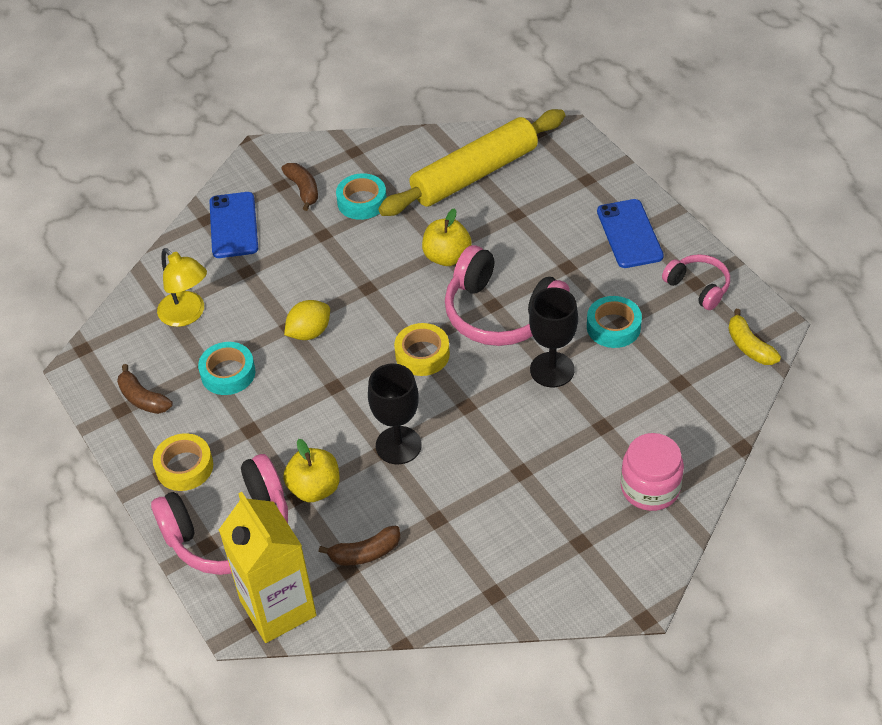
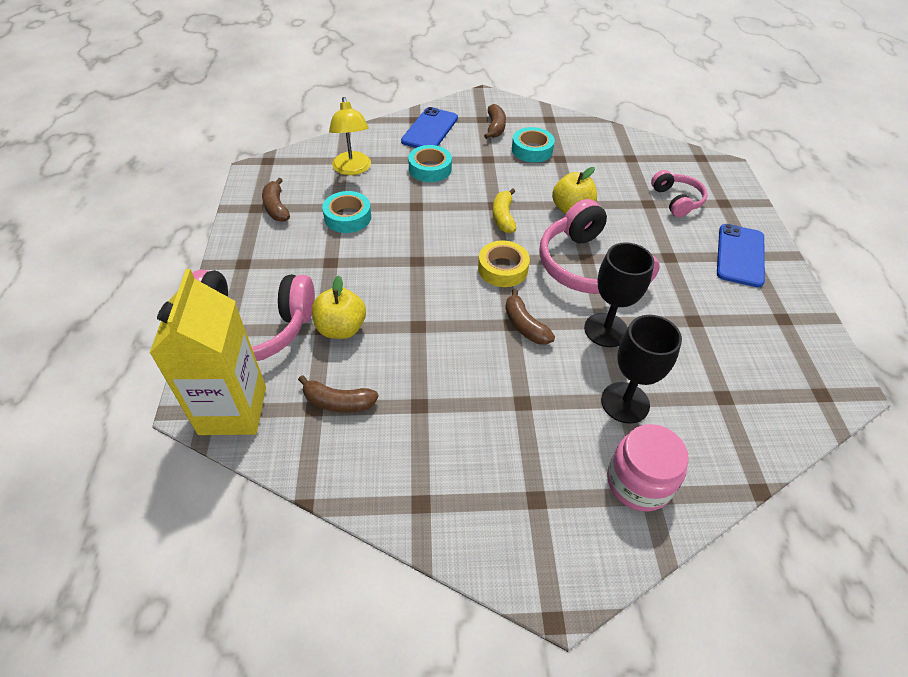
camera: 25 degrees right, 0 degrees up
(184, 467) = (262, 265): yellow tape -> none
(309, 332) = (428, 216): yellow lemon -> none
(398, 445) = (432, 328): black goblet -> black goblet (625, 402)
(474, 174) = (631, 165): yellow rolling pin -> none
(479, 401) = (524, 325): none -> brown banana
(613, 327) = (684, 320): turquoise tape -> turquoise tape (430, 169)
(698, 287) = (785, 323): pink headphones -> pink headphones (676, 200)
(749, 346) = (813, 397): yellow banana -> yellow banana (503, 217)

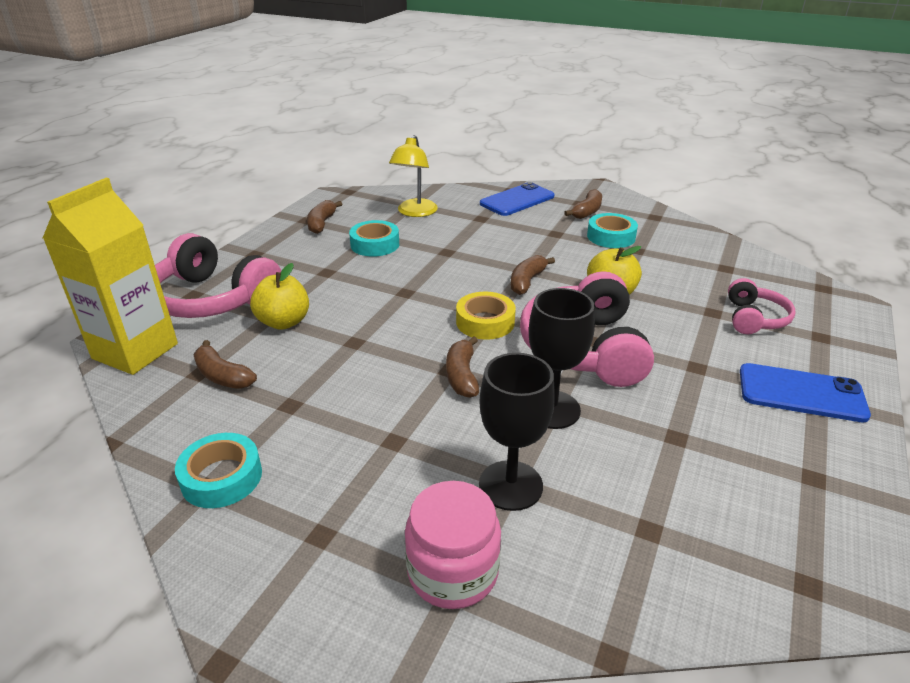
camera: 30 degrees right, 15 degrees down
(430, 169) = (488, 228): turquoise tape -> turquoise tape (221, 477)
(503, 217) = (527, 281): yellow banana -> brown banana
(740, 255) = (801, 393): blue phone -> blue phone turned 60 degrees clockwise

